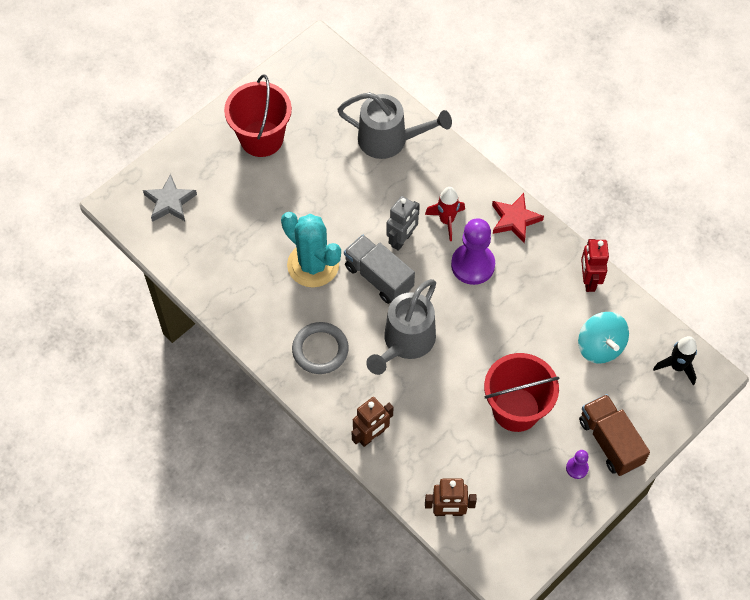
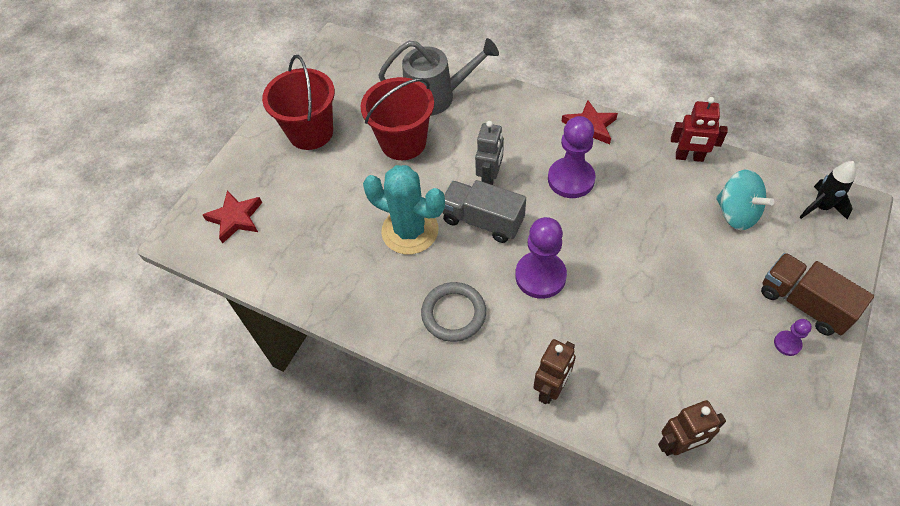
camera: 15 degrees left, 5 degrees down
(170, 202) = (235, 218): grey star -> red star
(405, 343) = (540, 276): grey watering can -> purple pawn
(446, 221) = (525, 148): red rocket -> none
(516, 409) = (689, 304): red bucket -> red bucket (403, 142)
(589, 280) = (689, 157): red robot -> red robot turned 60 degrees counterclockwise

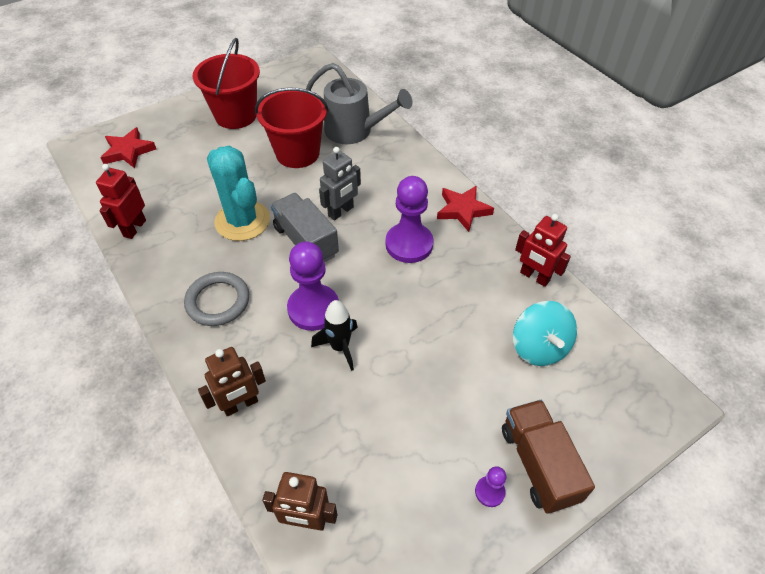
camera: 25 degrees right, 5 degrees down
(314, 289) = (134, 228): none -> red robot
(820, 207) = (632, 385): black rocket -> black rocket (340, 347)

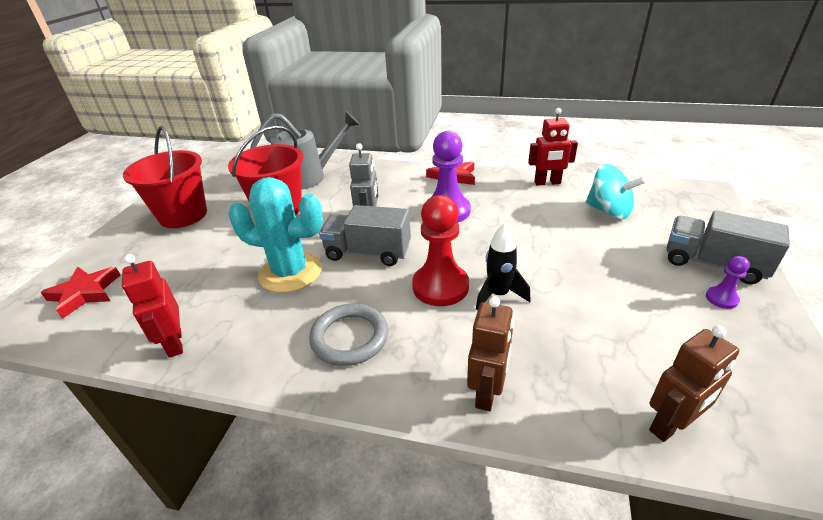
camera: 40 degrees left, 15 degrees down
(313, 309) = (440, 286): purple pawn -> red pawn
(538, 464) = (713, 264): brown truck -> grey truck

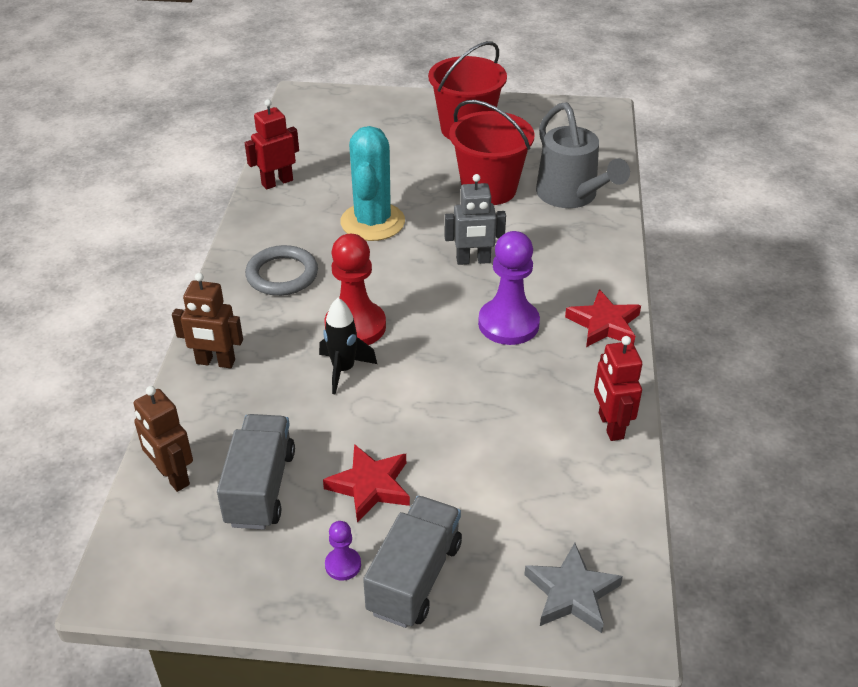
camera: 80 degrees right, 5 degrees up
(85, 293) = (337, 118): red star -> red star (370, 486)
(368, 252) = (411, 268): grey truck -> grey truck (260, 488)
(609, 211) = (536, 488): turquoise spinning top -> none
(690, 205) = (572, 593): none -> grey star

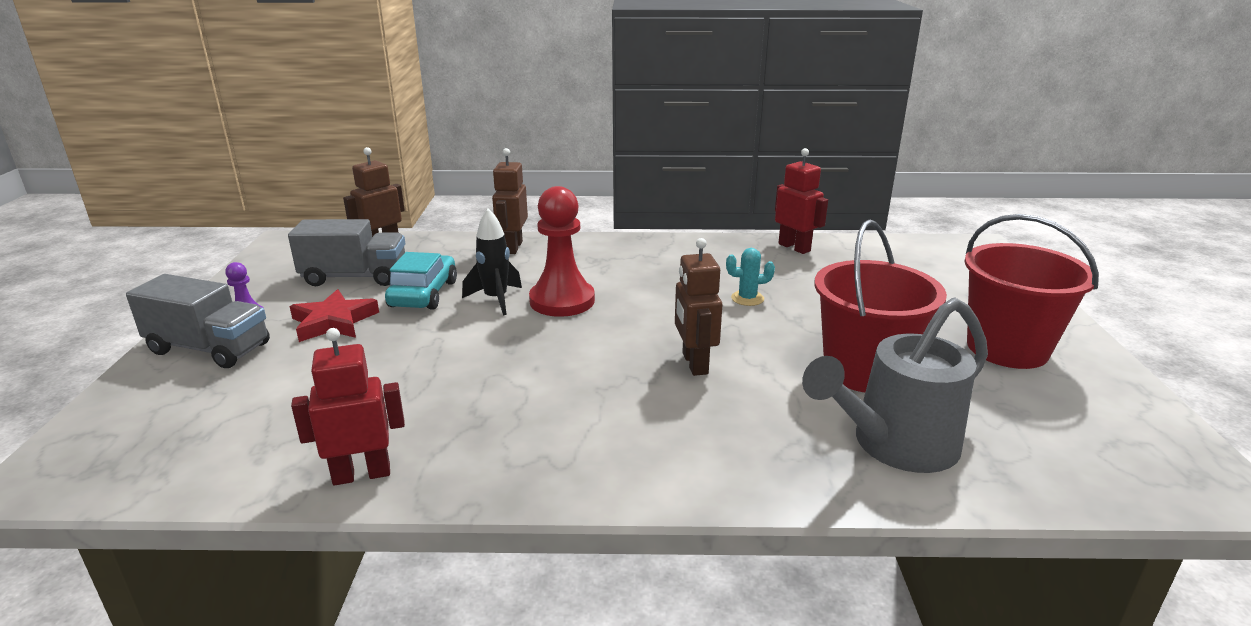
camera: 85 degrees right, 15 degrees down
(282, 275) = (639, 262): grey ring -> none
(319, 424) = (423, 294): none -> turquoise car
(372, 222) = (747, 298): turquoise cactus -> turquoise cactus, size x0.43
(473, 260) = (694, 363): grey robot -> brown robot
(508, 324) = (570, 392): purple pawn -> none
(572, 593) = (119, 439): grey star -> none
(604, 324) = (573, 474): red star -> none

